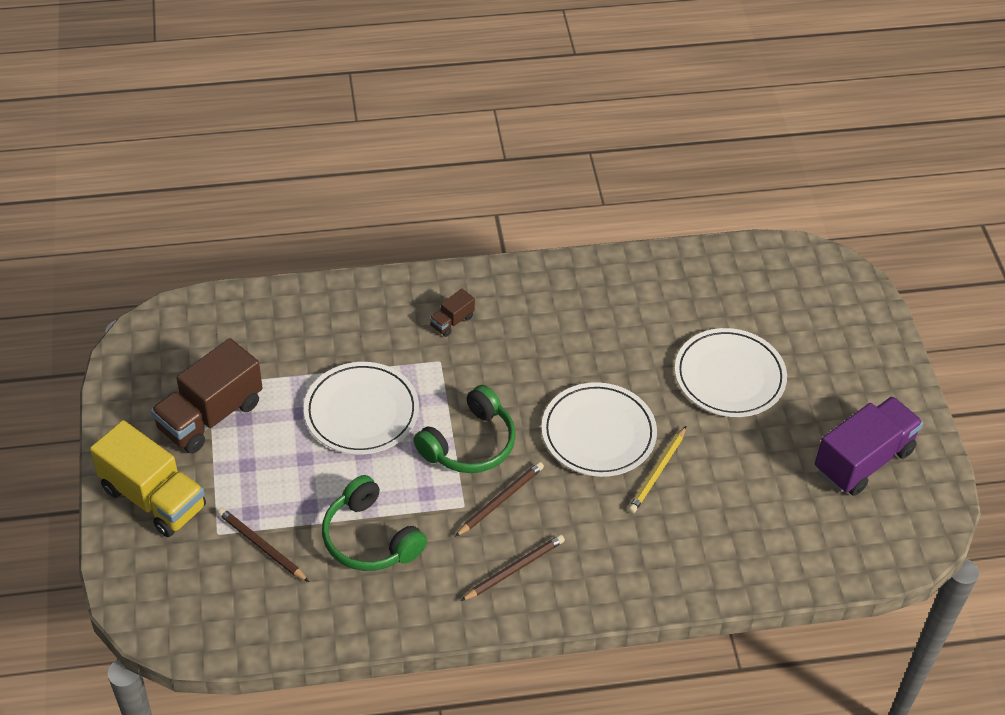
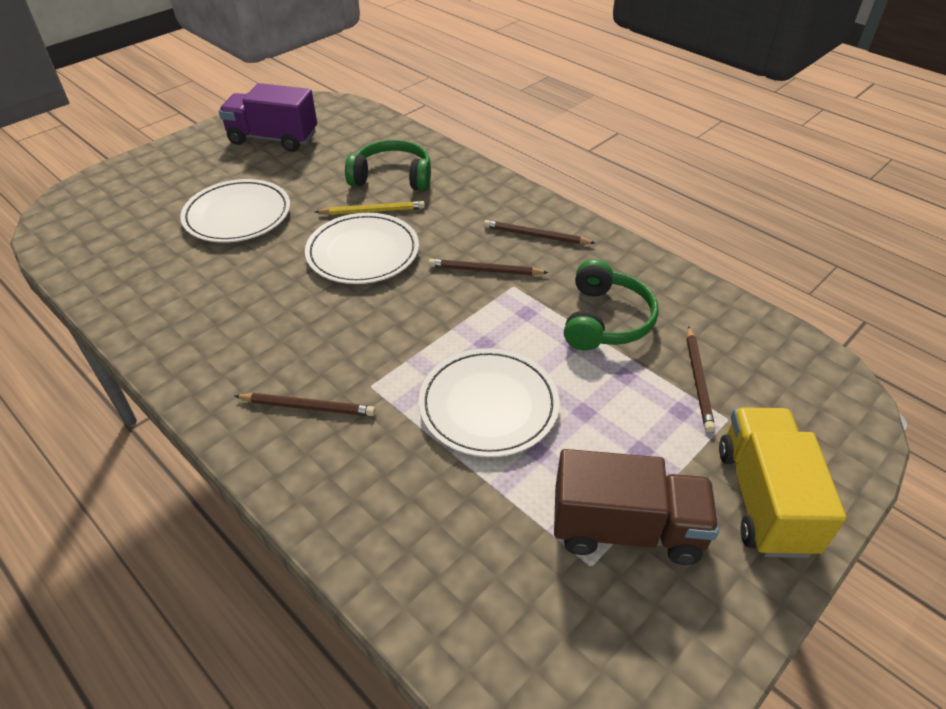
camera: 125 degrees left, 5 degrees down
(452, 321) = (308, 407): brown truck -> brown pencil
(470, 444) = (448, 314): green headphones -> green headphones (392, 177)

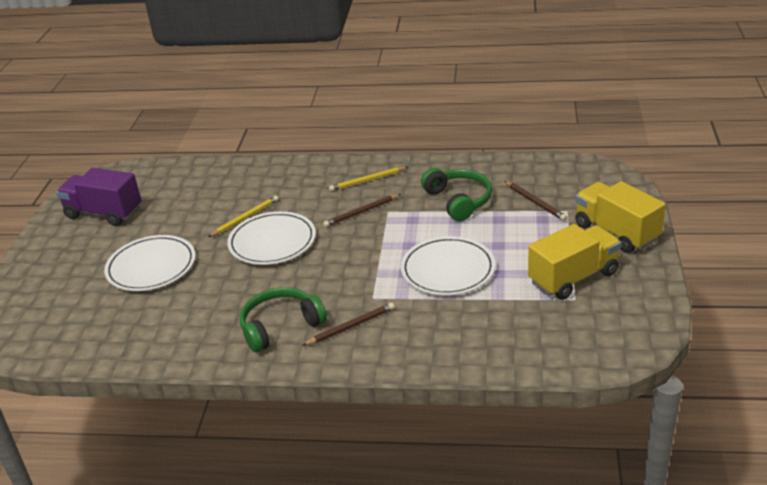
camera: 35 degrees left, 10 degrees down
(273, 139) = (104, 213): purple truck -> purple truck turned 45 degrees clockwise
(392, 177) = (230, 194): green headphones -> green headphones (280, 326)
(536, 236) = (367, 181): brown pencil -> yellow pencil
(626, 529) = (573, 277): brown truck -> yellow truck

